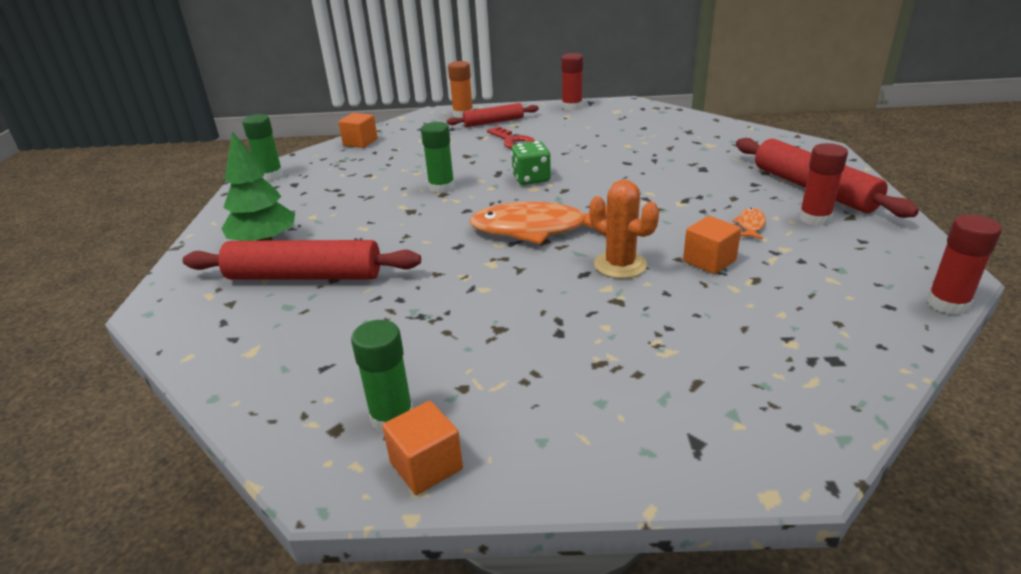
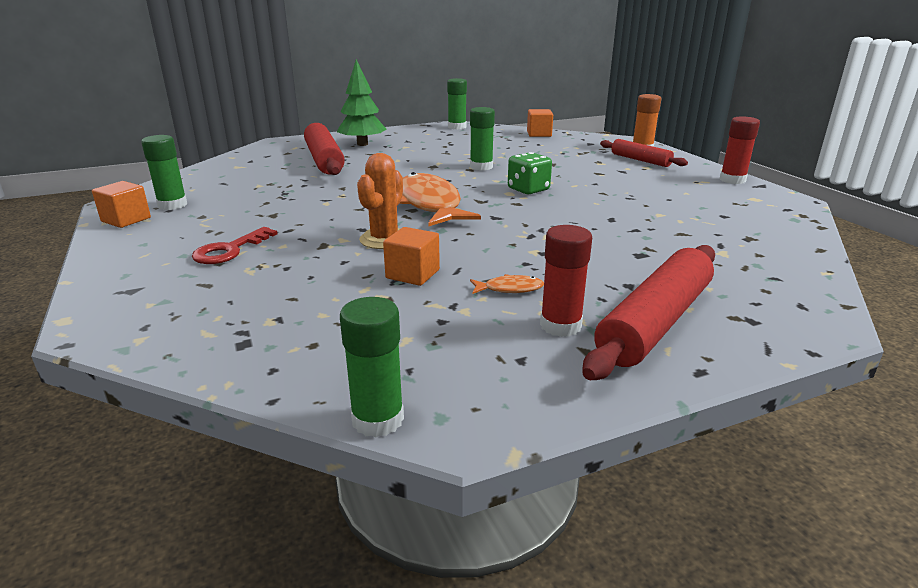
camera: 65 degrees right, 5 degrees down
(513, 141) = (604, 172): red key -> red key (229, 250)
(947, 304) = (377, 419): red glue stick -> green glue stick

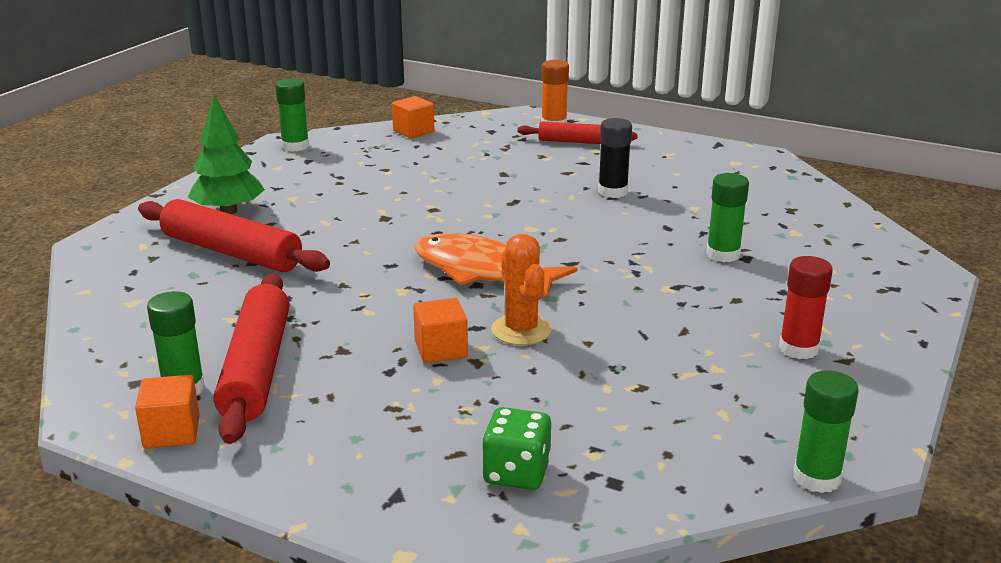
camera: 40 degrees left, 0 degrees up
(229, 250) = (395, 410): red key -> none
(412, 274) = (616, 354): orange cube -> orange cube (441, 349)
(481, 167) = (440, 201): green glue stick -> green glue stick (723, 254)
(510, 289) = (713, 333): orange fish -> none
(528, 189) = (540, 217): green dice -> green dice (516, 473)
(610, 190) = (612, 192): none -> black glue stick
(655, 322) = (847, 317): red rolling pin -> red rolling pin (256, 368)
(732, 180) = (689, 144): red glue stick -> none

